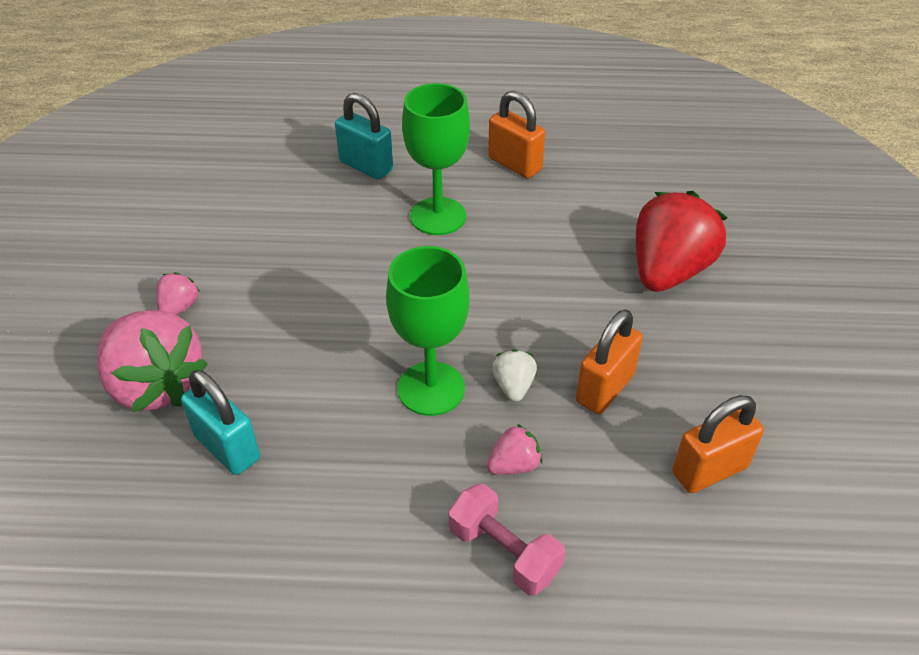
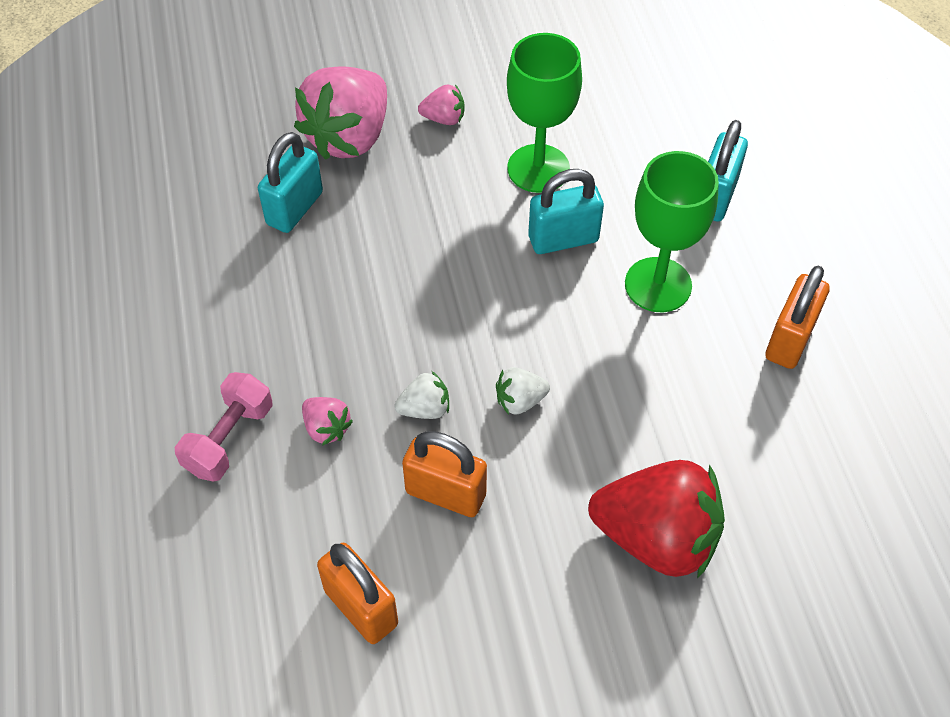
camera: 75 degrees right, 10 degrees up
(366, 259) = (563, 239): none -> turquoise padlock
(431, 388) = (402, 339): green goblet -> green goblet (538, 168)
(524, 321) = (520, 401): none -> white strawberry

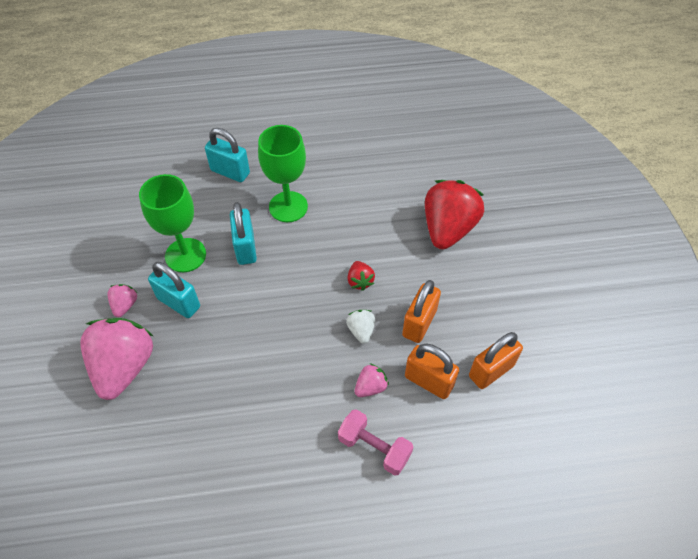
camera: 85 degrees left, 0 degrees up
(294, 208) = (183, 405): turquoise padlock -> turquoise padlock (179, 303)
(349, 137) = (124, 367): pink strawberry -> pink strawberry turned 120 degrees counterclockwise
(520, 401) = (360, 281): white strawberry -> red strawberry
(789, 340) = (333, 157): orange padlock -> orange padlock (428, 381)

